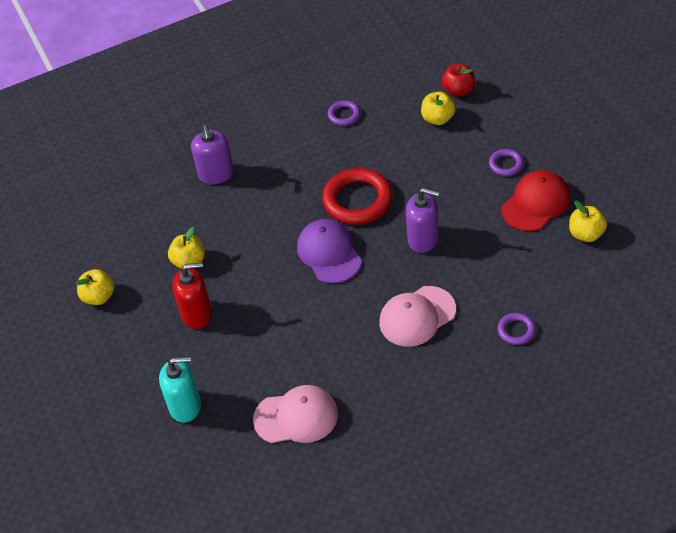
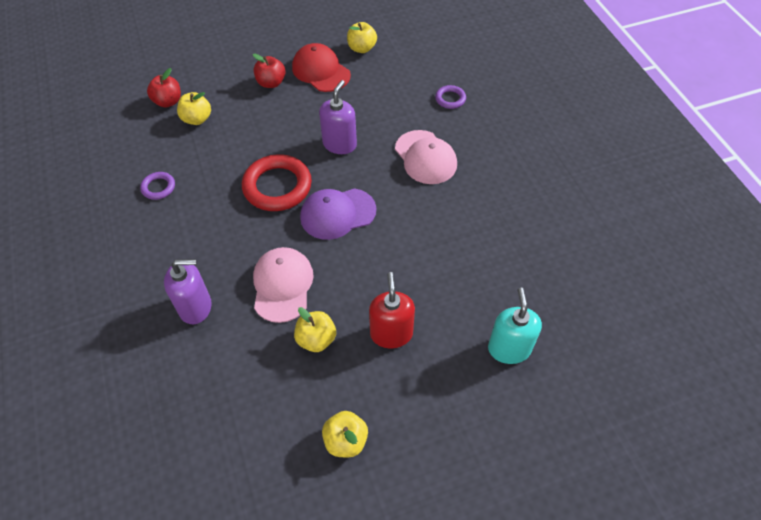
camera: 90 degrees left, 5 degrees up
(296, 417) = (527, 253): pink cap -> pink cap (282, 285)
(506, 164) = (271, 83): purple ring -> red apple

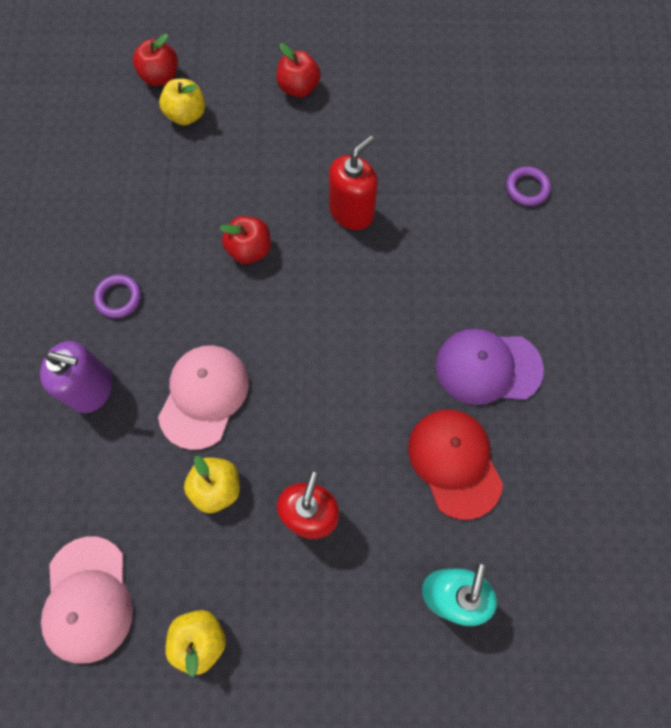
camera: 20 degrees right, 15 degrees up
(158, 187) = (106, 202): purple ring -> purple ring (119, 298)
(277, 186) = (249, 250): red ring -> red apple
(321, 71) = (370, 89): red cap -> red cap (454, 462)
(337, 214) = (310, 316): purple cap -> purple cap (487, 367)
(339, 144) = (351, 212): purple soap dispenser -> red soap dispenser
(362, 48) = (438, 69): yellow apple -> none
(425, 157) = (456, 270): pink cap -> pink cap (88, 599)

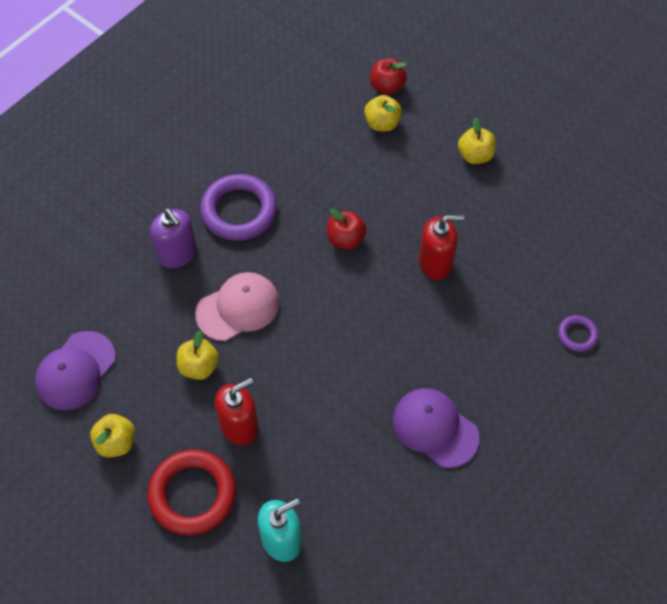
camera: 40 degrees right, 10 degrees down
(88, 599) = (75, 371): pink cap -> purple cap
(119, 298) = (239, 211): purple ring -> purple ring, size x2.03
(299, 88) = (475, 155): red apple -> yellow apple
(326, 624) = (192, 494): none -> red ring
(454, 462) = (357, 468): red cap -> none

